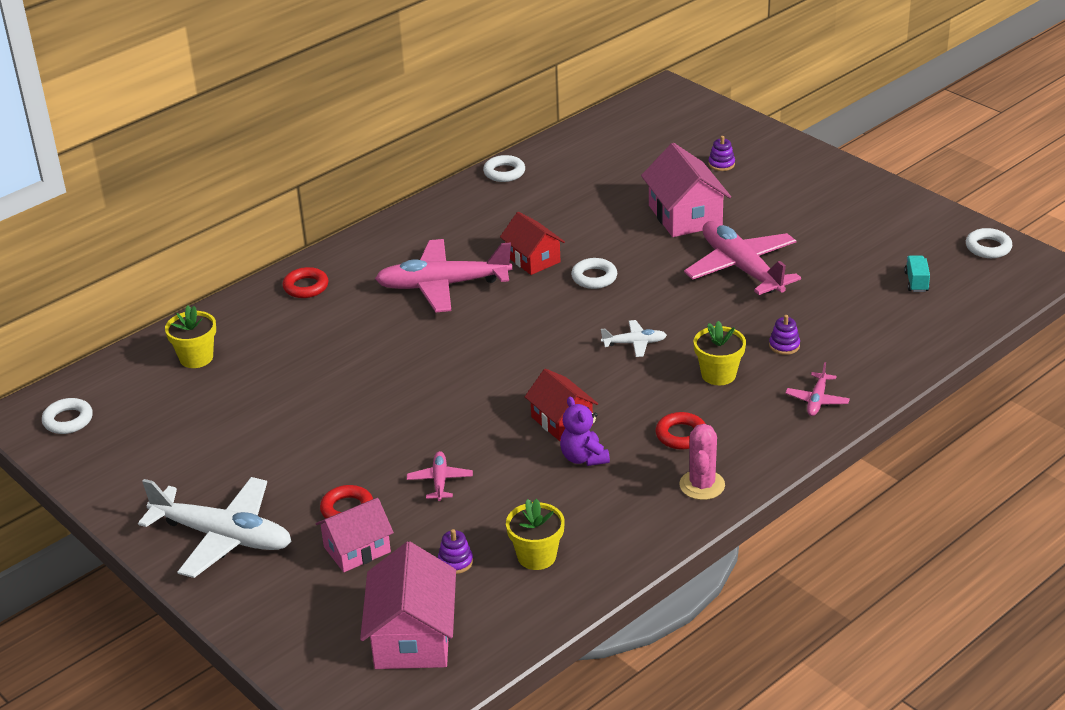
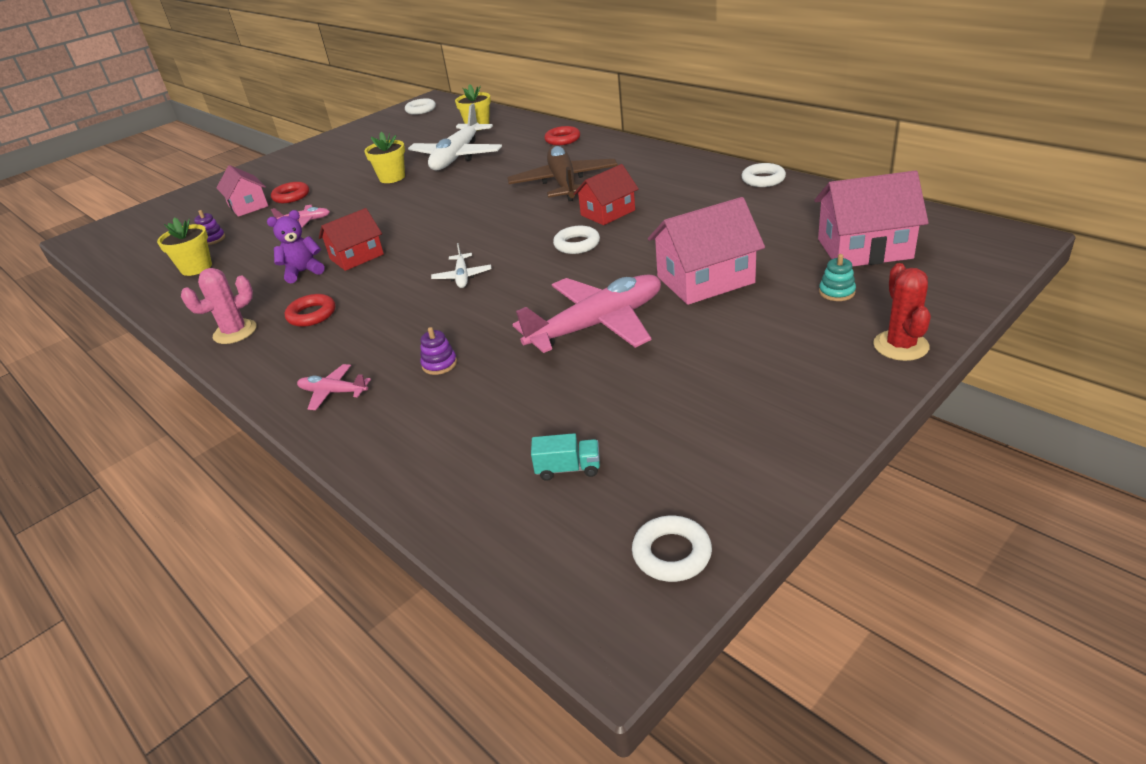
camera: 90 degrees right, 0 degrees up
(223, 537) = (286, 167): white plane -> white plane (457, 157)
(413, 637) = (149, 236): pink house -> pink house (864, 249)
(442, 285) = (564, 183): pink plane -> brown plane
(702, 485) = (235, 332): pink cactus -> pink cactus turned 45 degrees counterclockwise
(718, 374) = (398, 327): yellow flower pot -> yellow flower pot (392, 177)
(721, 164) = (836, 292): purple stacking toy -> turquoise stacking toy
(796, 152) = (900, 346): none -> red cactus

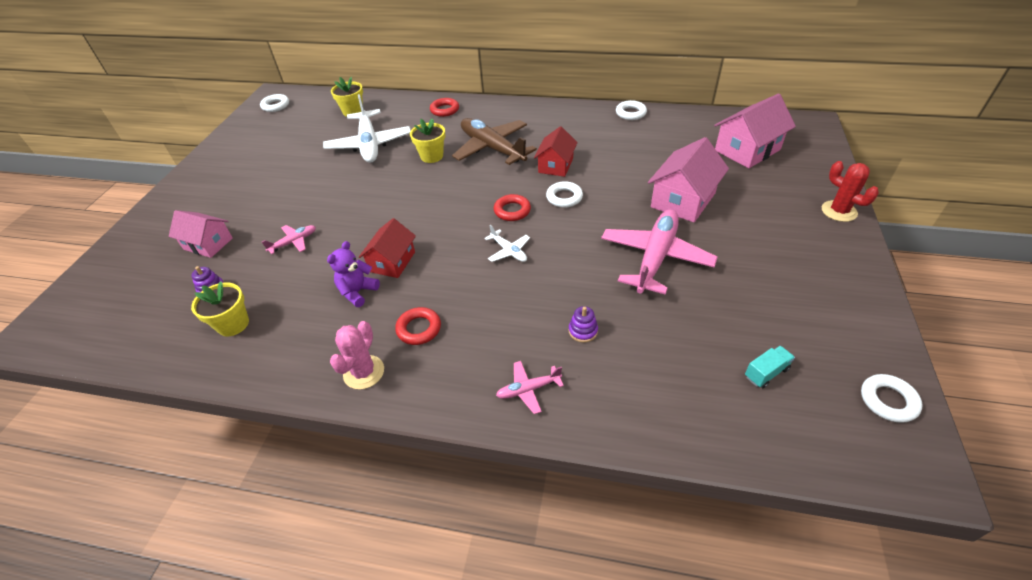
camera: 35 degrees left, 10 degrees up
(291, 196) = (246, 221): red ring -> red ring (512, 211)
(392, 177) = (330, 178): yellow flower pot -> yellow flower pot (432, 156)
(836, 292) = (767, 185): turquoise stacking toy -> none

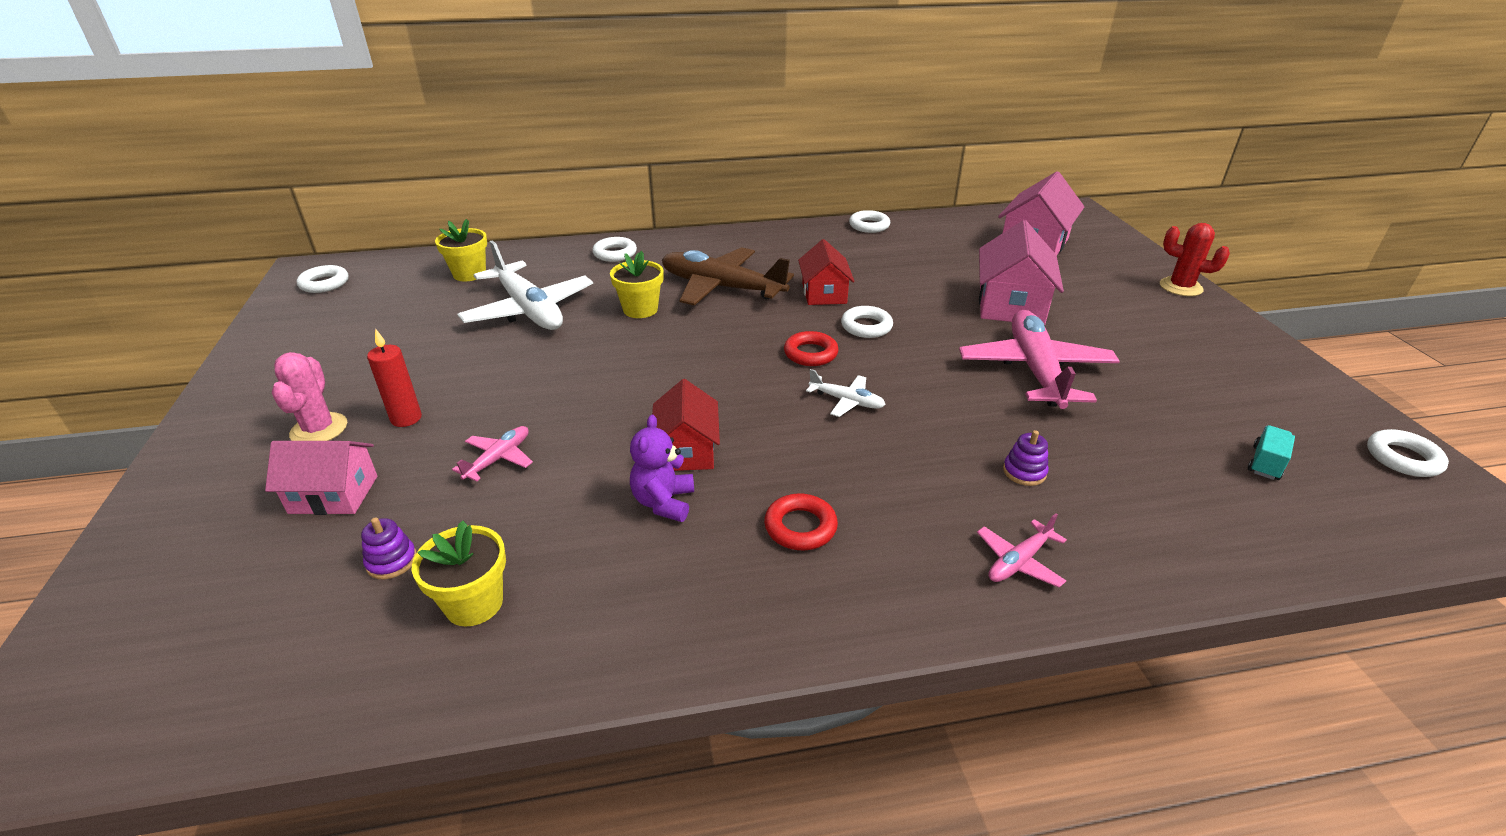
camera: 25 degrees left, 10 degrees down
(265, 205) = (406, 418): none -> red candle
(364, 372) = (763, 609): pink cactus -> pink cactus (319, 429)
(445, 110) = (615, 253): red ring -> white ring

